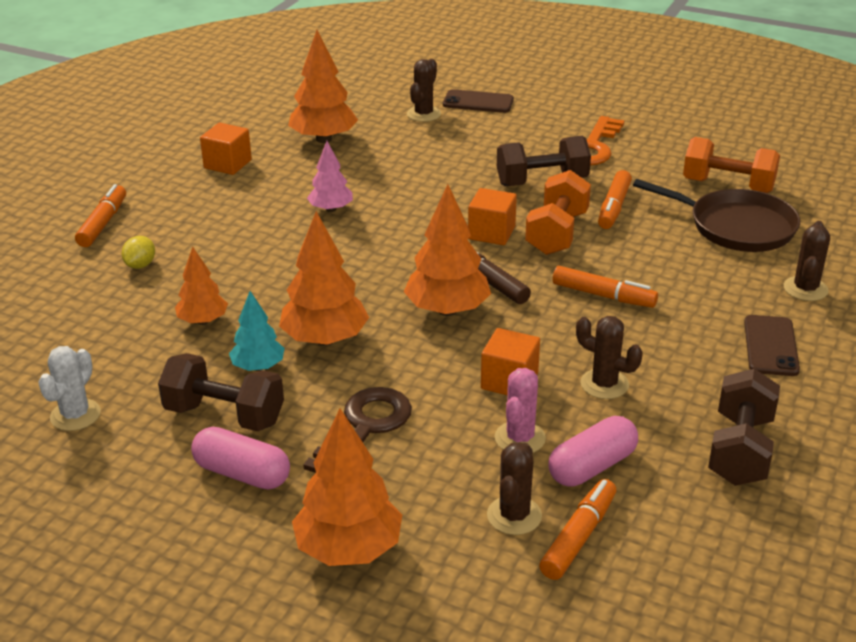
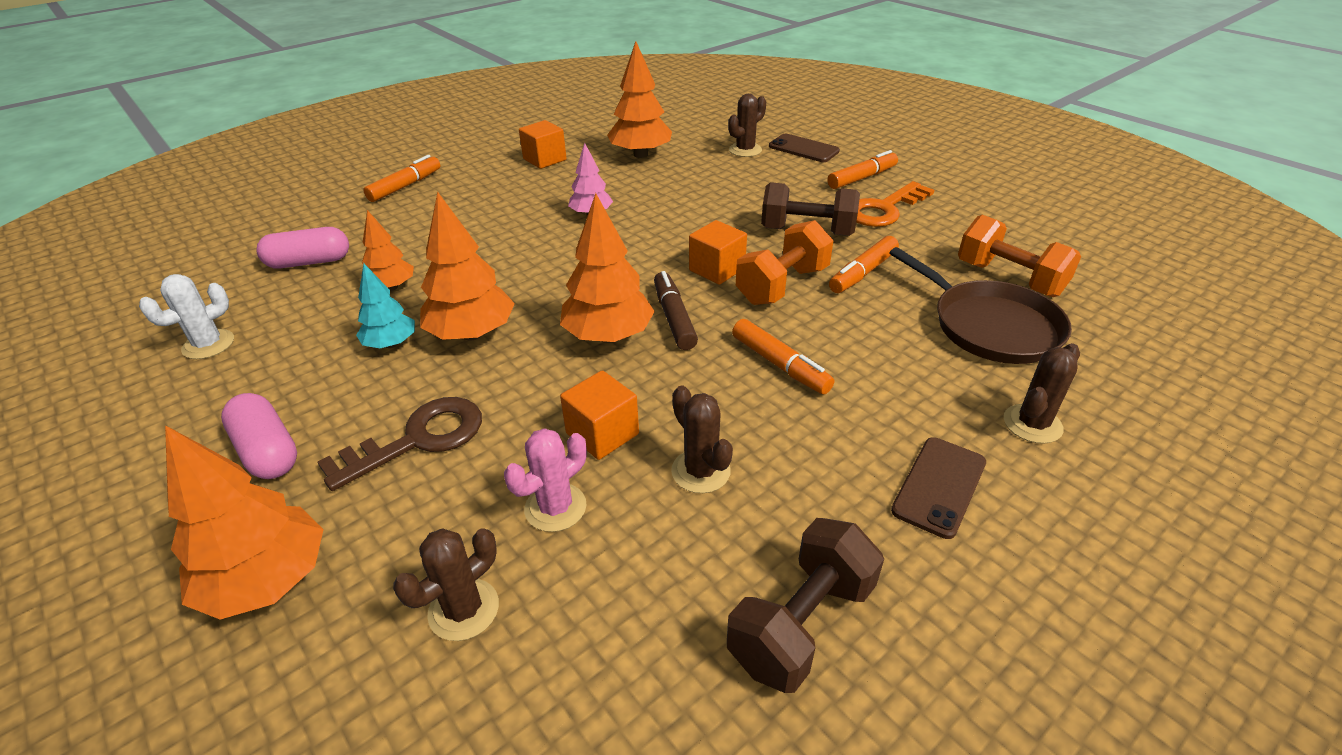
camera: 25 degrees right, 5 degrees up
(140, 265) = (396, 226): yellow lemon -> none
(224, 415) = (316, 383): brown dumbbell -> none
(578, 537) = (507, 673): orange marker -> orange marker (861, 178)
(592, 467) = (603, 576): pink capsule -> pink capsule (309, 262)

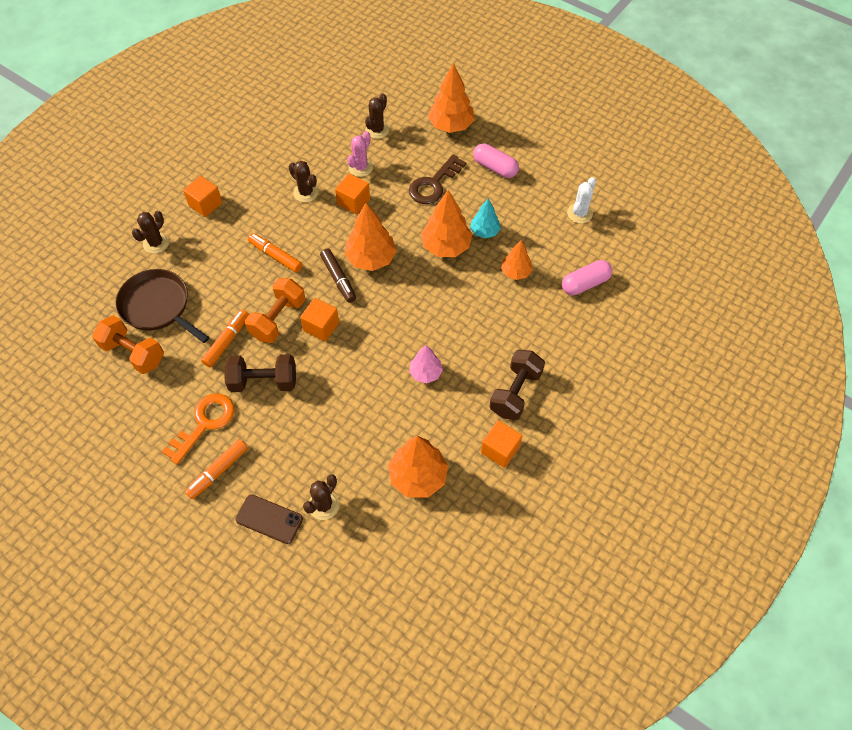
camera: 165 degrees right, 20 degrees up
(405, 186) = (590, 383): orange marker -> none
(801, 624) = (262, 146): brown dumbbell -> brown dumbbell (515, 393)
(939, 486) = (205, 204): brown phone -> orange cube

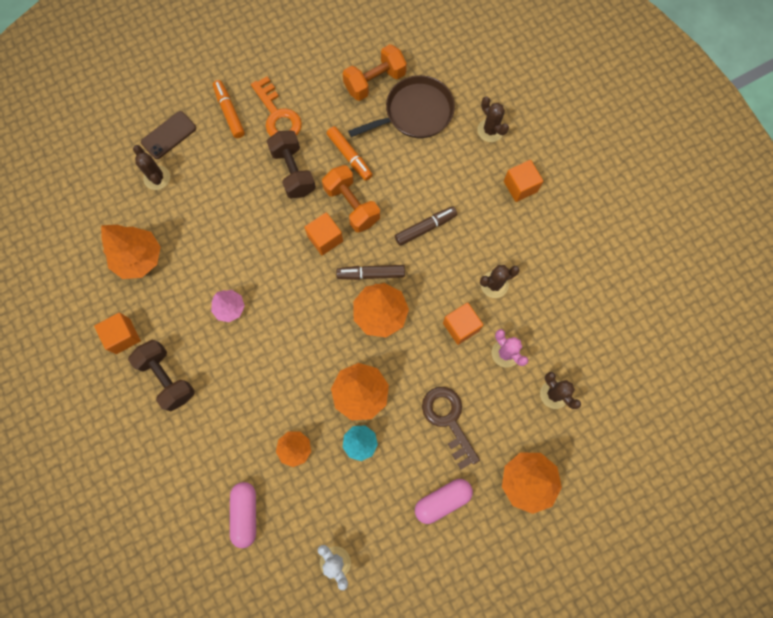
camera: 115 degrees right, 15 degrees up
(263, 382) = (293, 172): brown dumbbell -> brown dumbbell turned 45 degrees counterclockwise
(276, 256) = (425, 228): orange marker -> brown marker

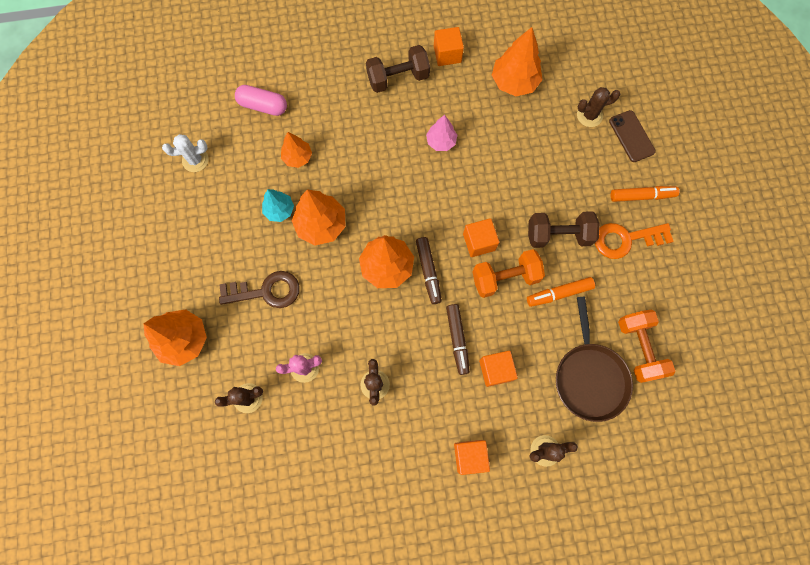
camera: 110 degrees right, 0 degrees up
(371, 274) = (428, 271): brown marker -> brown marker turned 150 degrees clockwise
(442, 500) = (202, 260): pink capsule -> none
(461, 326) = (346, 336): orange cube -> orange cube (495, 370)

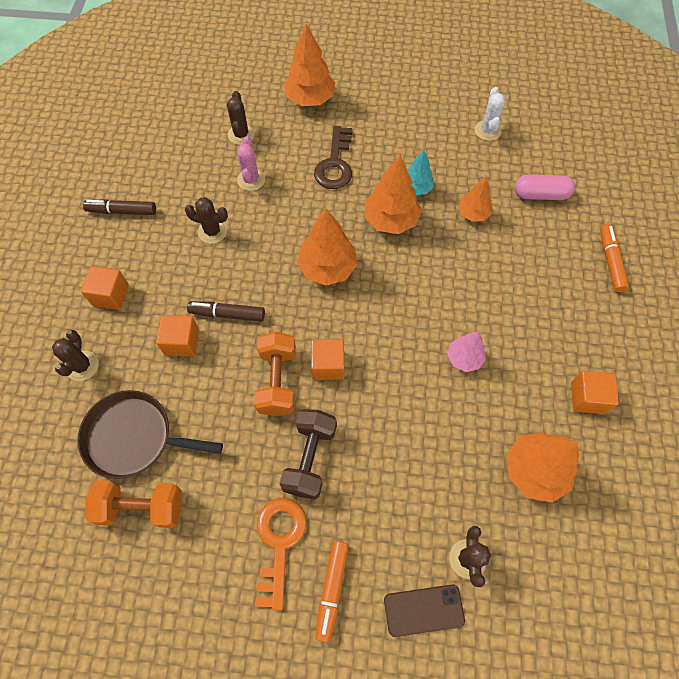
camera: 105 degrees right, 10 degrees down
(263, 106) = (540, 194): pink capsule -> pink capsule turned 60 degrees clockwise
(398, 78) = (559, 332): brown dumbbell -> none
(428, 271) = (310, 305): brown marker -> brown marker (122, 211)
(559, 293) = (239, 435): orange marker -> orange marker (610, 261)

